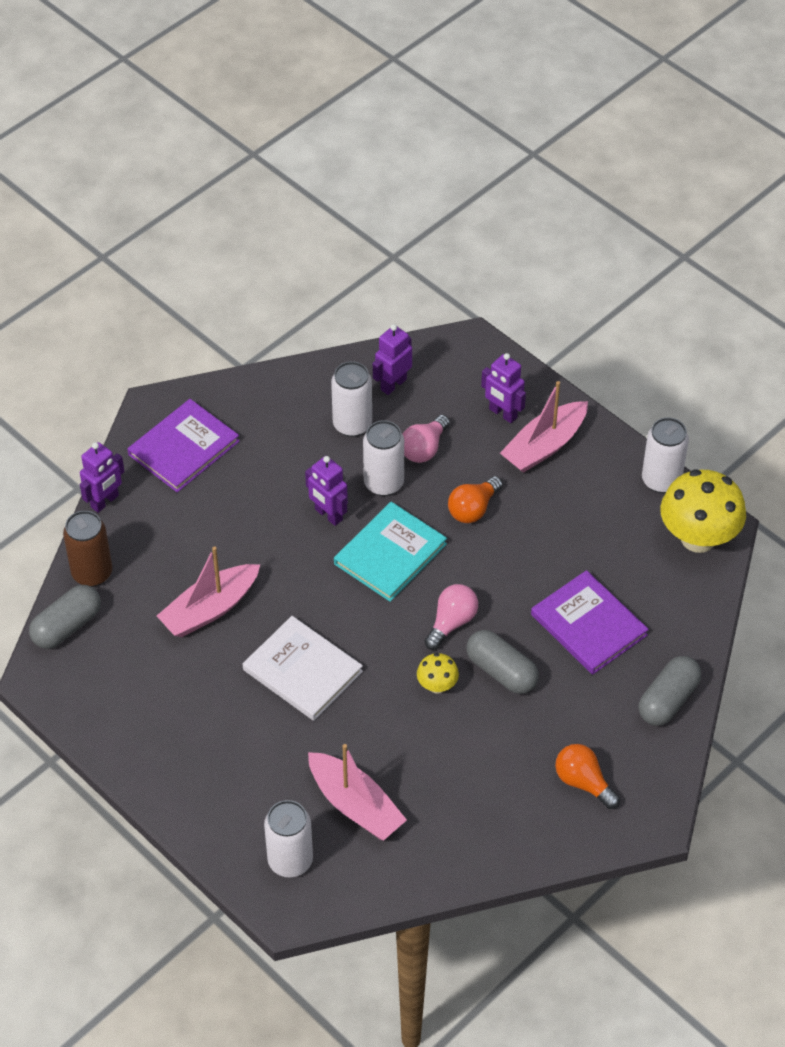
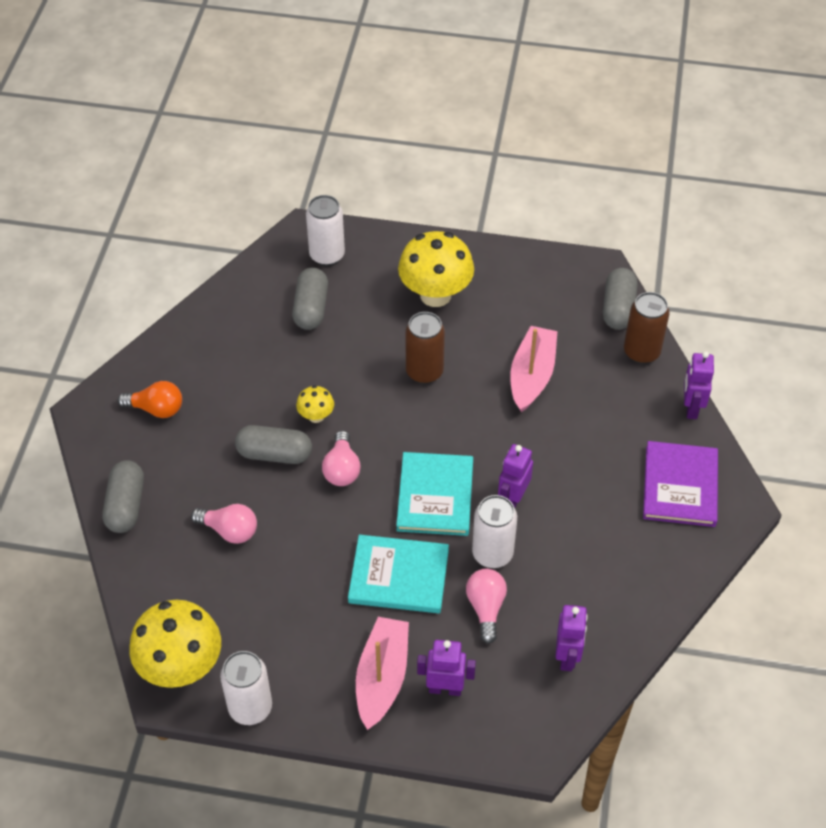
camera: 145 degrees right, 0 degrees up
(221, 745) = (435, 295): none -> yellow mushroom
(302, 670) = (424, 372): white book -> brown can
(328, 515) = (512, 499): purple robot -> purple robot turned 75 degrees counterclockwise
(352, 424) = (566, 593): white can -> none
(355, 805) = (311, 308): pink boat -> grey capsule
(473, 509) = (399, 576): orange light bulb -> turquoise book
(589, 625) = (229, 530): purple book -> pink light bulb

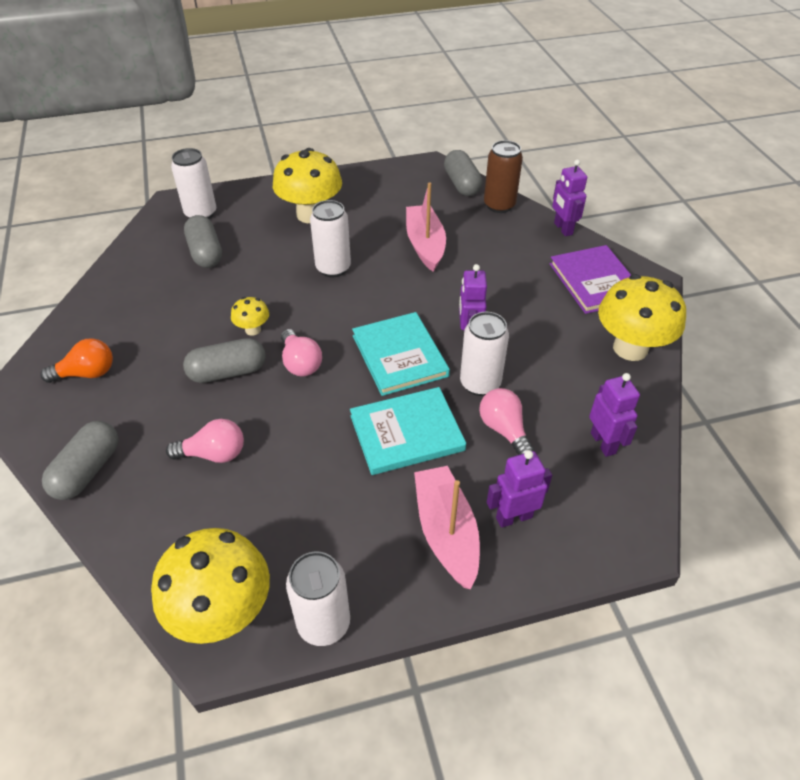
camera: 25 degrees left, 5 degrees down
(125, 505) = (87, 470): grey capsule -> grey capsule turned 45 degrees clockwise
(424, 372) = (333, 268): brown can -> white can
(661, 574) = (630, 348): none -> yellow mushroom

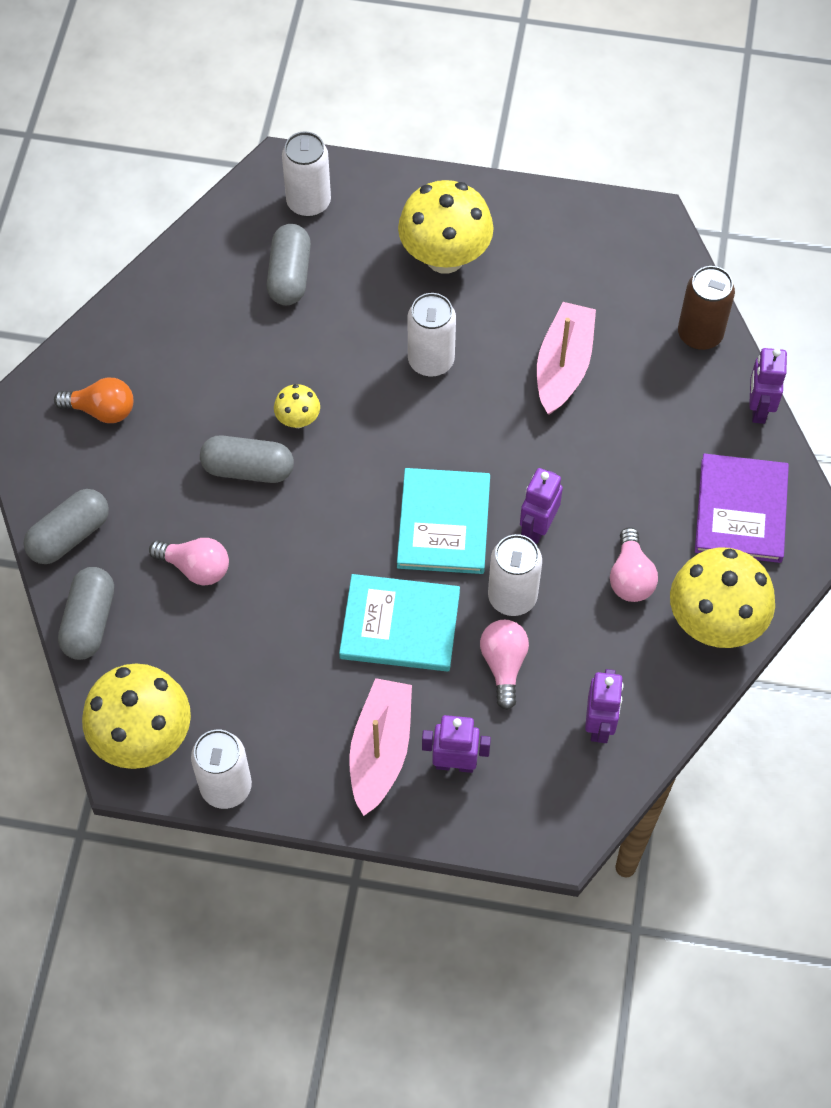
camera: 25 degrees right, 15 degrees up
(300, 363) = (330, 488): pink light bulb -> pink light bulb (630, 577)
(461, 184) = (672, 275): grey capsule -> grey capsule (89, 621)

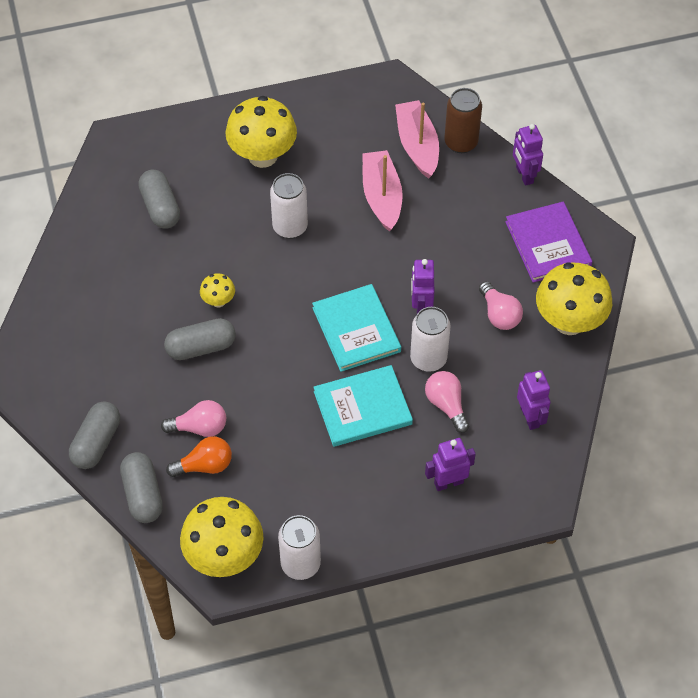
camera: 25 degrees left, 5 degrees down
(102, 410) = (74, 348): orange light bulb -> orange light bulb (205, 465)
(308, 202) = (147, 154): white can -> none
(380, 750) = (394, 495): pink boat -> pink boat (417, 145)

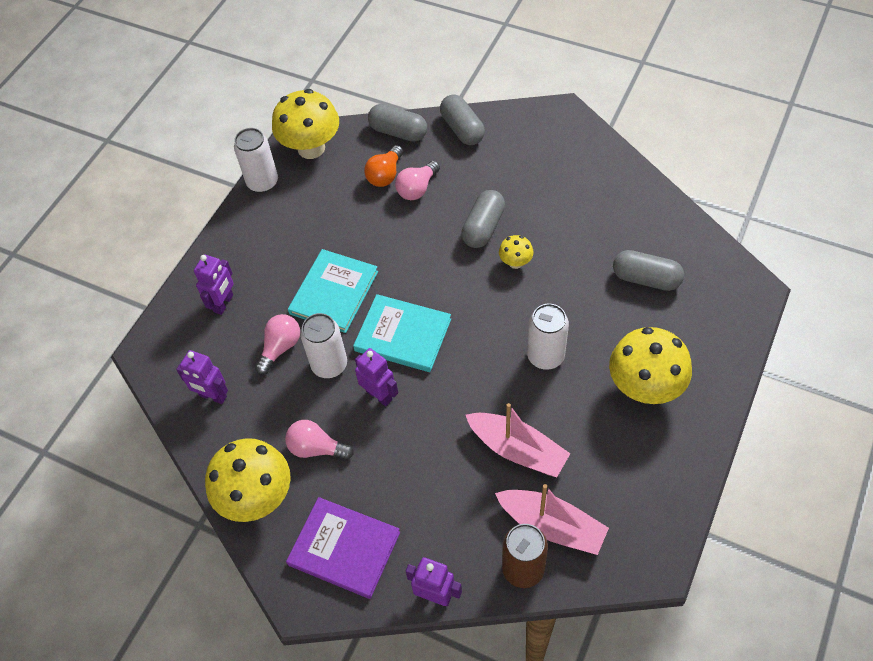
camera: 135 degrees right, 0 degrees up
(446, 405) = (280, 348): pink light bulb -> pink light bulb turned 75 degrees counterclockwise

